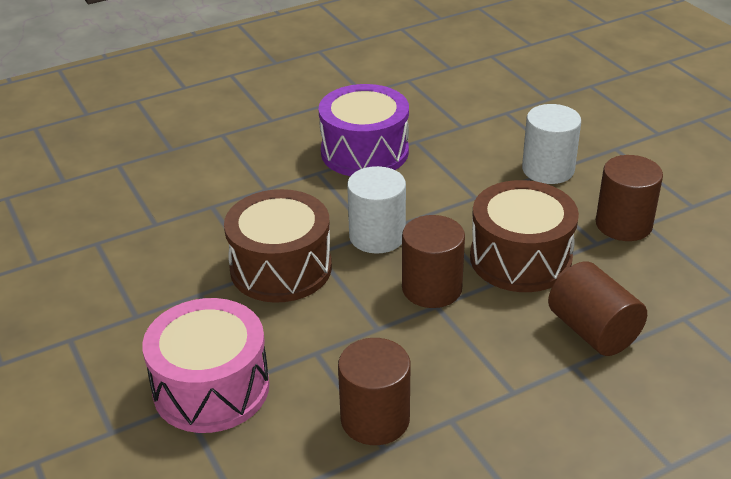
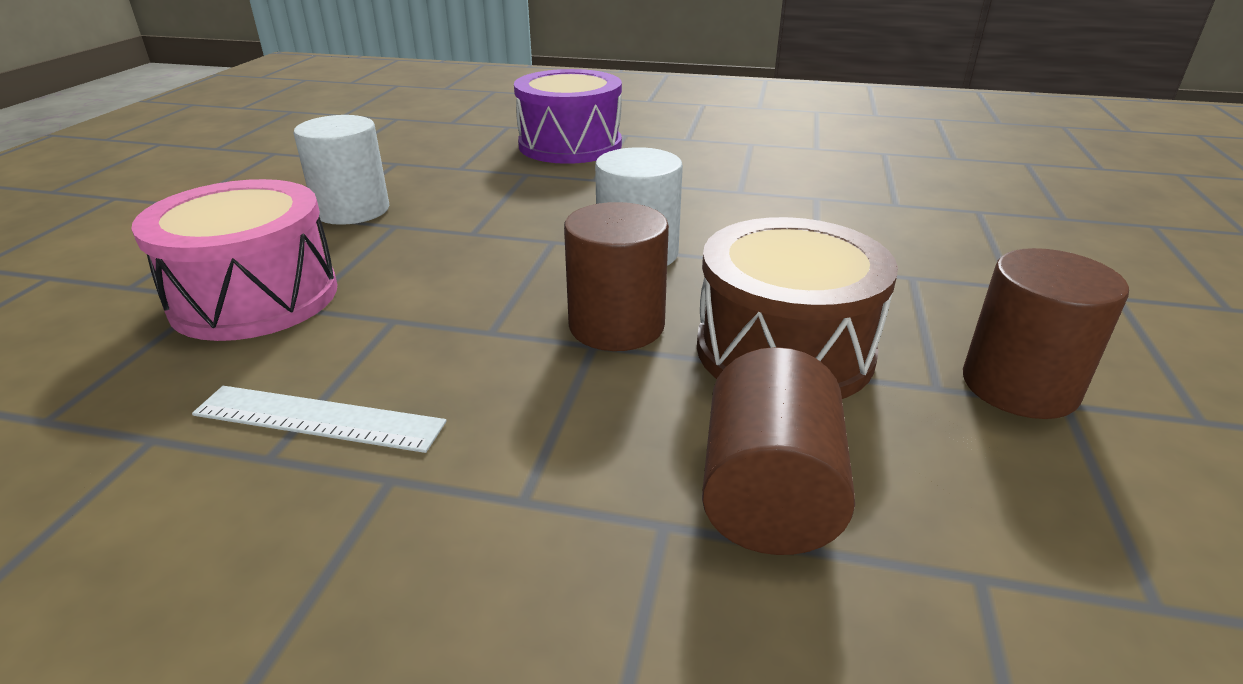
camera: 40 degrees right, 5 degrees down
(281, 268) = (496, 237): brown drum -> none
(364, 152) = (742, 187): purple drum -> purple drum (570, 145)
(375, 419) = (319, 418): brown cylinder -> white ruler
(548, 169) = (966, 279): white cylinder -> white cylinder (352, 210)

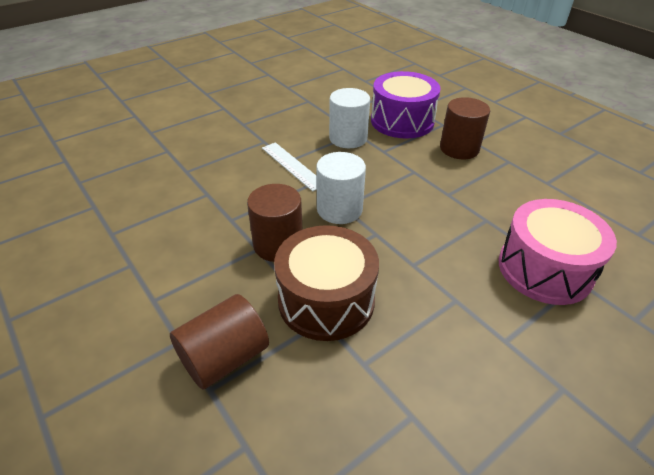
camera: 40 degrees right, 10 degrees up
(255, 297) = (178, 158): pink drum -> pink drum (544, 269)
(319, 418) = (139, 226): white ruler -> white ruler (292, 166)
(352, 210) = (258, 125): white cylinder -> white cylinder (348, 138)
(1019, 386) = (404, 391): brown cylinder -> brown cylinder (459, 148)

